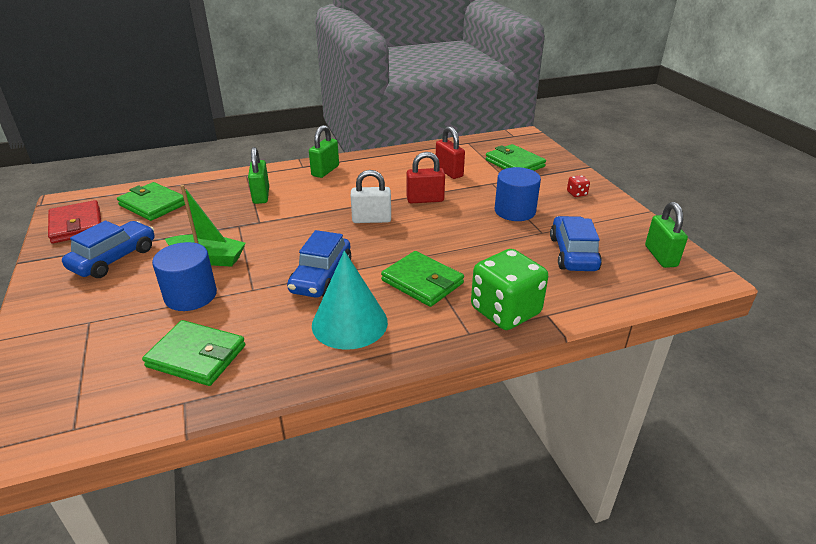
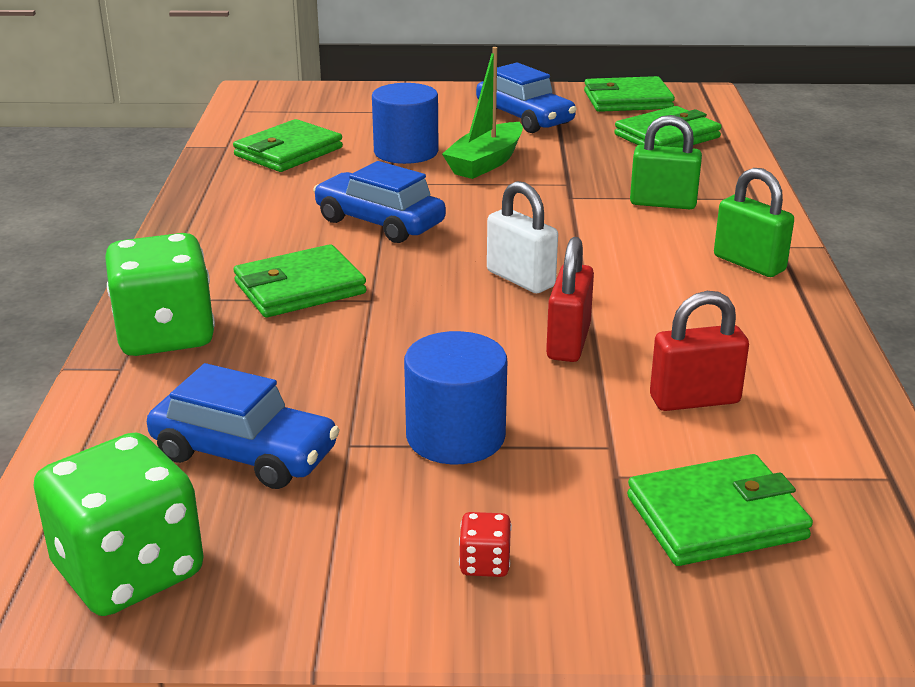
camera: 110 degrees right, 5 degrees down
(76, 225) = (627, 100): red wallet -> green wallet
(349, 323) = (260, 227): turquoise cone -> none
(371, 219) = (520, 279): white padlock -> white padlock turned 60 degrees counterclockwise
(660, 256) = (129, 571): green padlock -> green dice

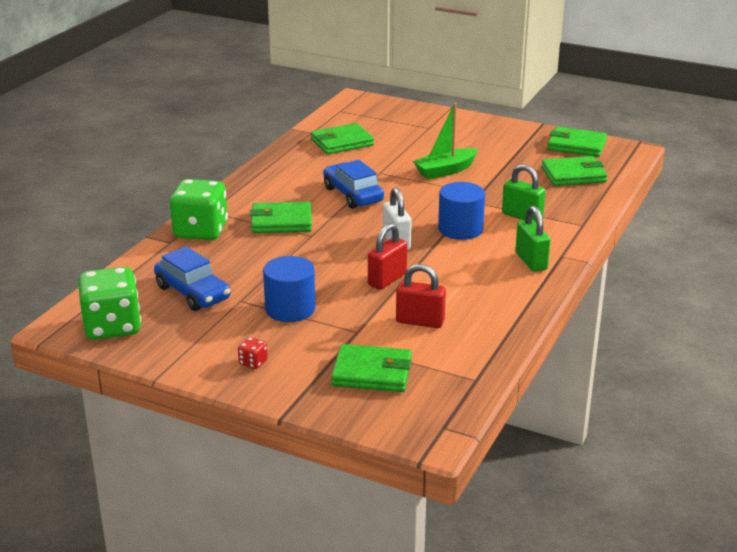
camera: 25 degrees right, 0 degrees up
(406, 152) = (406, 155): blue cylinder -> blue cylinder (460, 229)
(524, 118) = (498, 146): blue car -> none

